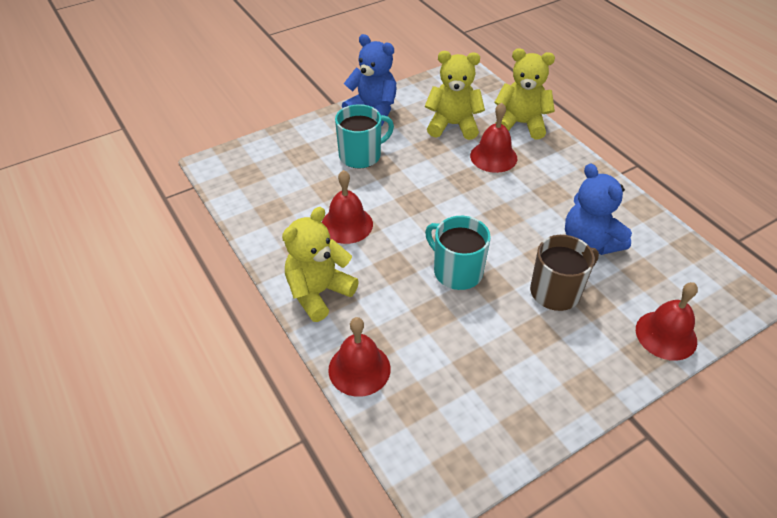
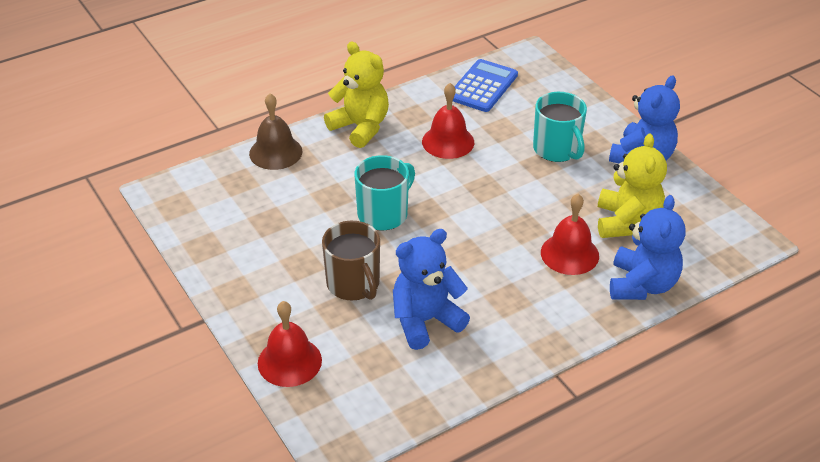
camera: 90 degrees right, 5 degrees down
(260, 198) = (483, 86): none -> blue calculator
(359, 369) = (275, 152): red bell -> brown bell
(521, 124) = (642, 285): yellow teddy bear -> blue teddy bear

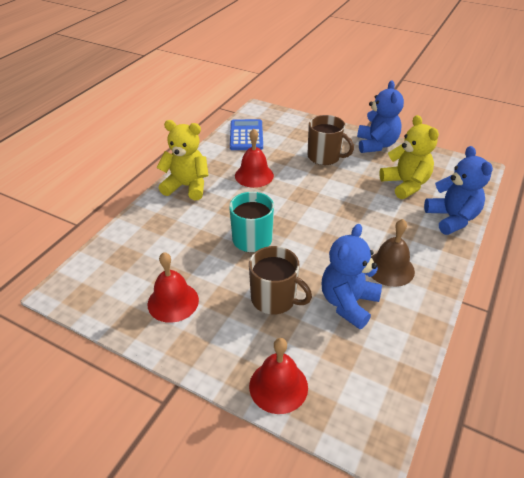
camera: 30 degrees left, 0 degrees up
(275, 152) = (137, 225): brown bell -> brown bell (390, 268)
(557, 149) = (325, 157): turquoise mug -> brown mug
(569, 254) = (393, 217): red bell -> red bell (173, 302)

